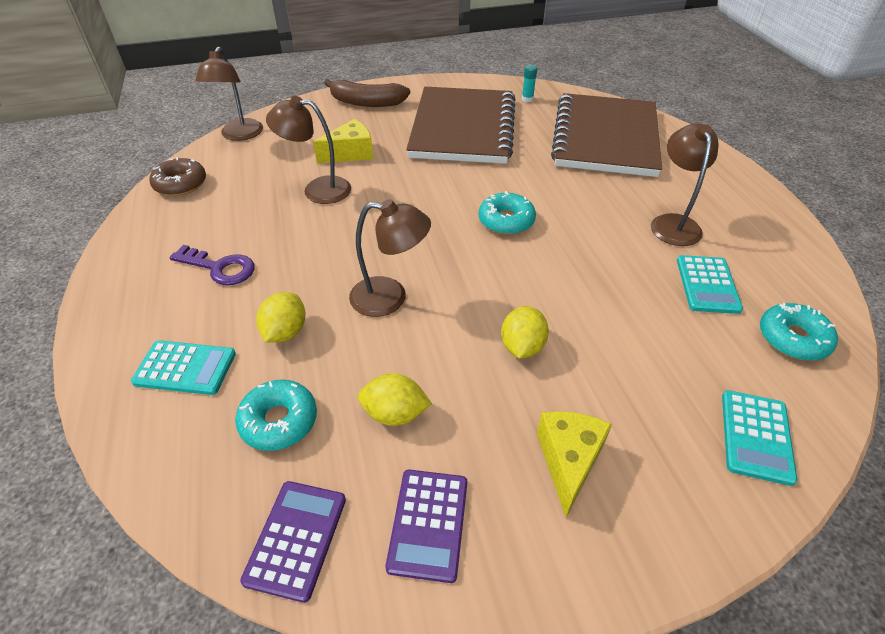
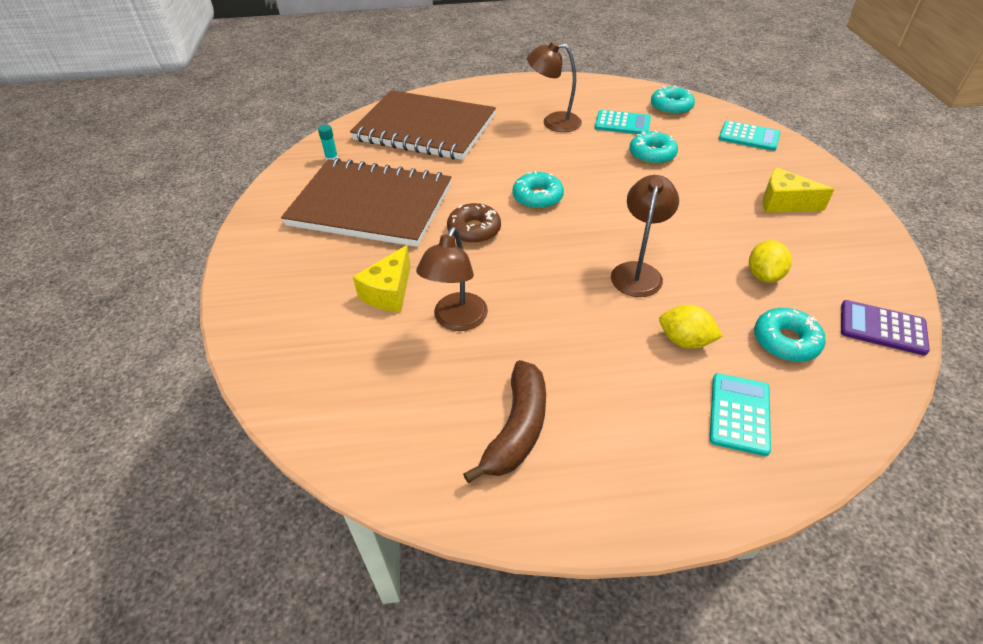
camera: 80 degrees left, 0 degrees up
(180, 184) = (405, 464): brown donut -> brown donut (474, 230)
(219, 268) = (590, 400): purple key -> none
(239, 135) = (296, 405): brown lamp -> none
(350, 153) = (389, 292): yellow cheese -> yellow cheese turned 135 degrees counterclockwise
(367, 102) = (272, 275): brown banana -> brown banana (517, 429)
(428, 524) = (848, 265): purple calculator -> none
(522, 346) = (688, 208): yellow lemon -> none
(638, 314) = (652, 154): none -> turquoise donut

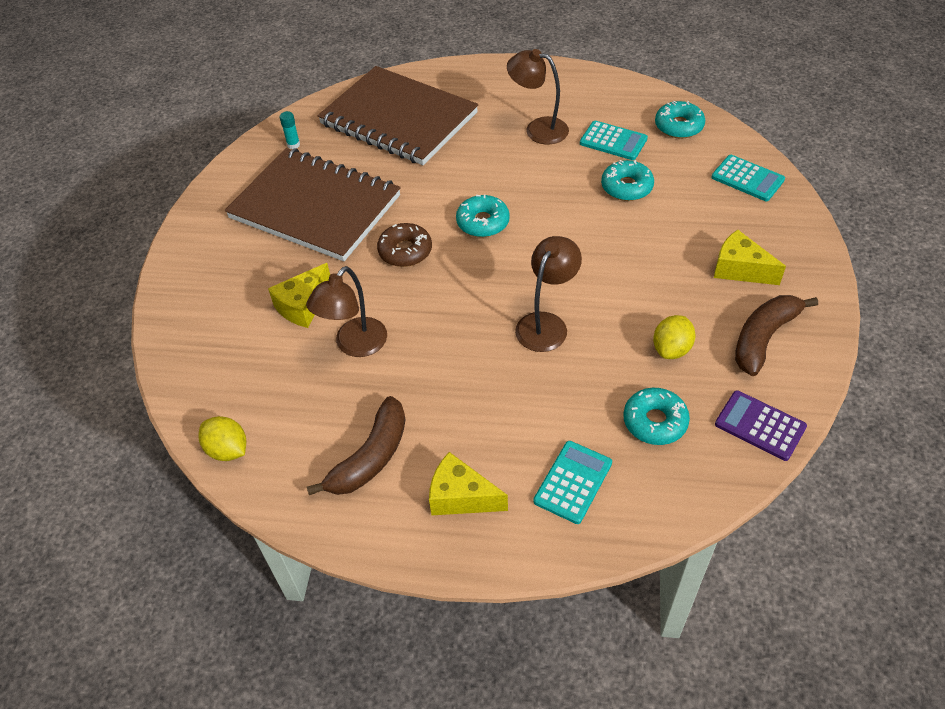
camera: 15 degrees right, 5 degrees up
(632, 452) = (461, 497): none -> yellow cheese
(685, 341) = (557, 403): yellow lemon -> yellow lemon (228, 450)
(838, 253) = (763, 338): none -> brown banana

